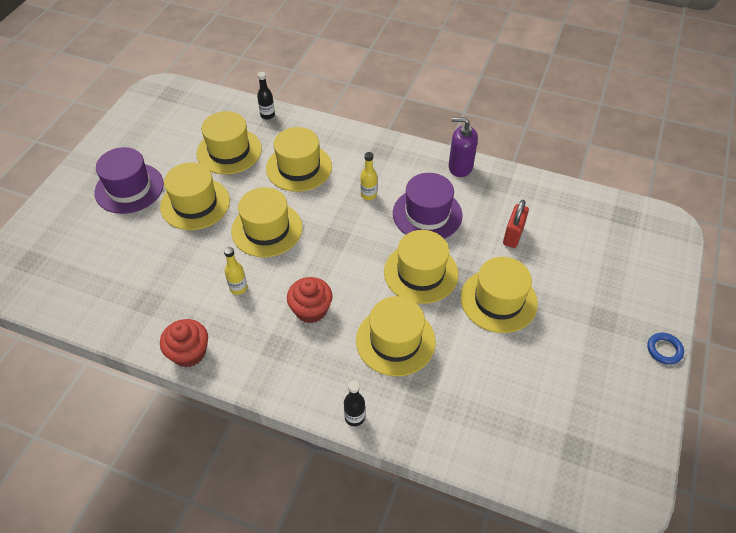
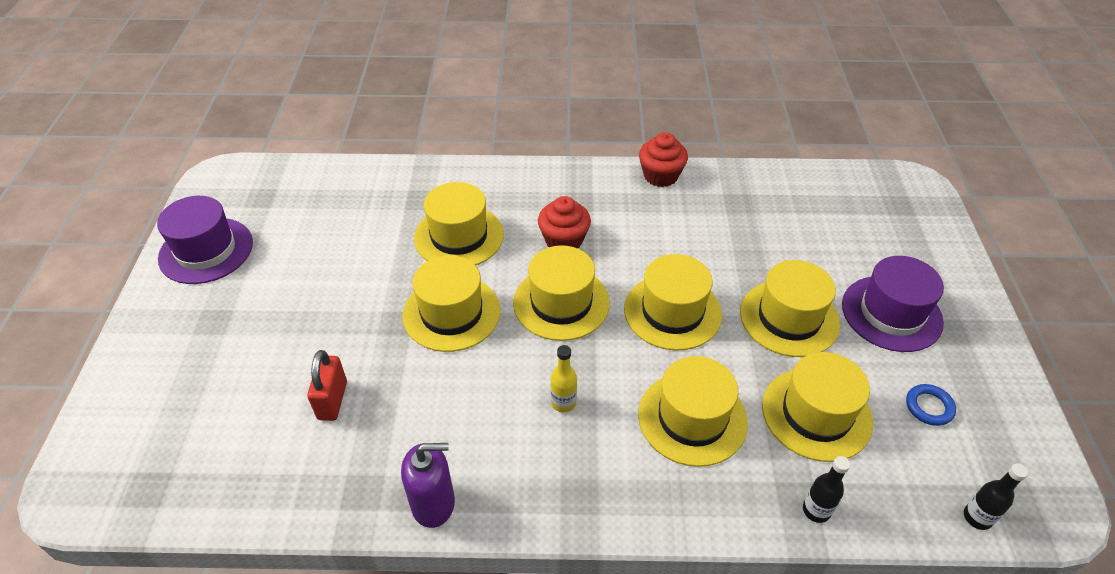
camera: 160 degrees right, 5 degrees down
(238, 288) = (656, 239): yellow bottle -> none
(354, 417) = (476, 170): black bottle -> black bottle (977, 517)
(427, 214) = (465, 397): purple hat -> purple hat (206, 250)
(498, 300) = (347, 307): yellow hat -> yellow hat (561, 303)
(664, 350) = (143, 306): blue ring -> blue ring (929, 407)

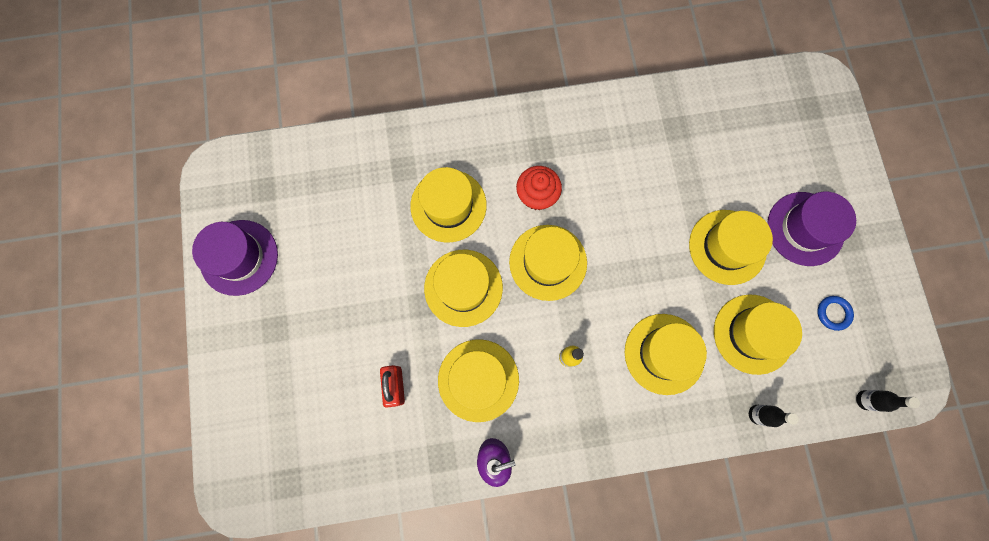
camera: 10 degrees left, 30 degrees up
(660, 176) = (606, 106): red cupcake -> none
(672, 312) = (636, 256): yellow hat -> yellow hat (478, 380)

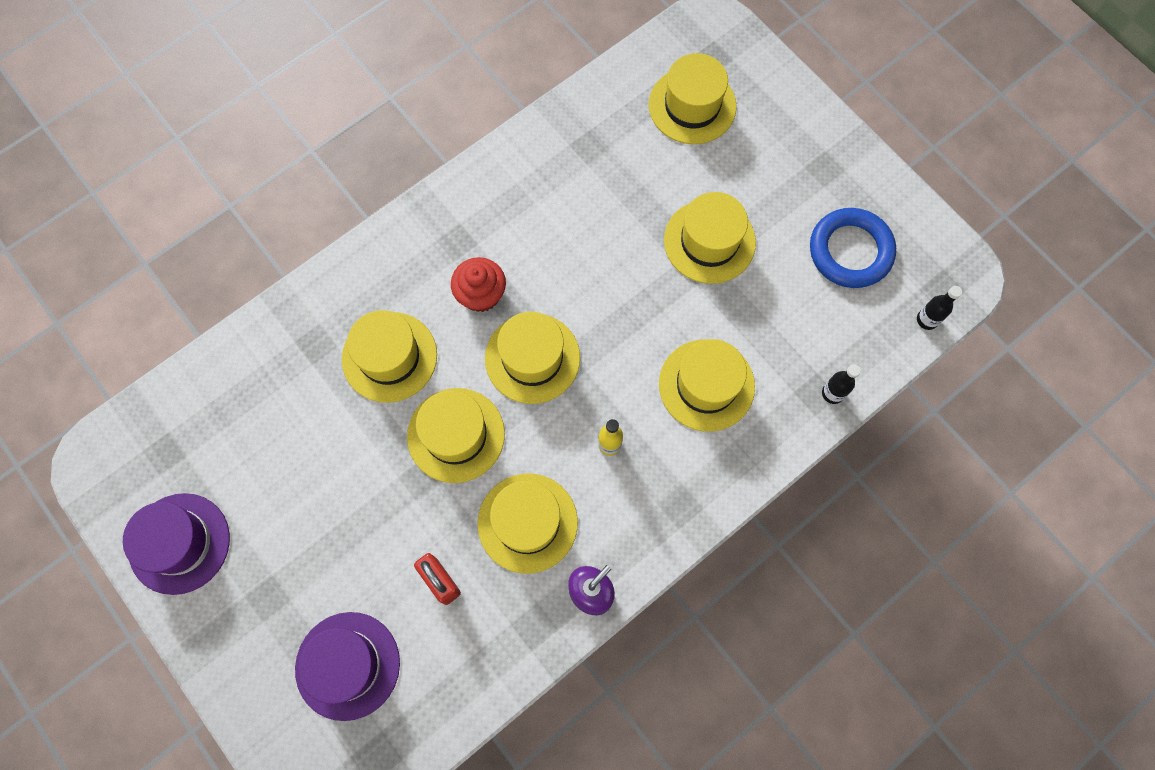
camera: 30 degrees left, 5 degrees down
(753, 334) = (784, 315): yellow hat -> yellow hat (692, 105)
(805, 228) = (776, 181): purple hat -> purple hat (347, 665)
(833, 313) = (850, 251): blue ring -> blue ring, size x2.11

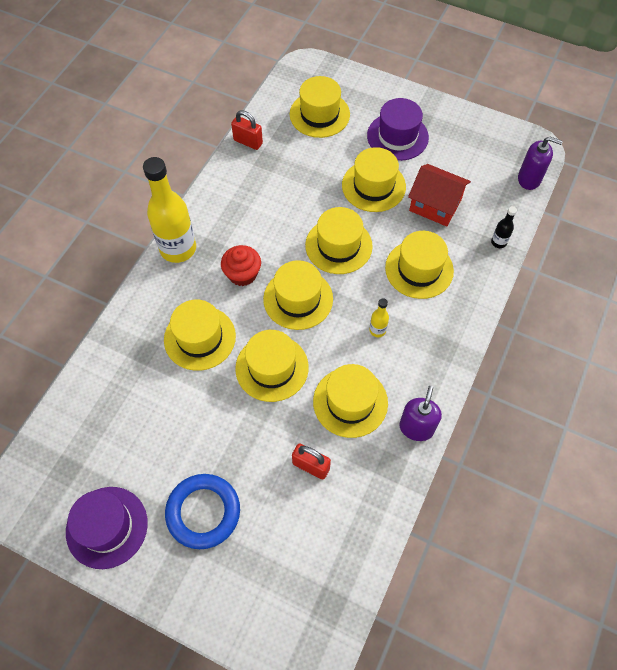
camera: 25 degrees left, 10 degrees down
(347, 665) = (275, 553): purple hat -> purple hat (397, 136)
(419, 225) = (178, 249): none -> yellow bottle
(578, 109) = (248, 142): none -> red padlock
(620, 307) = (338, 246): none -> yellow hat
(776, 304) = (435, 205): none -> red house
(850, 251) = (462, 159): blue ring -> blue ring (203, 512)
(927, 320) = (529, 179): black bottle -> purple soap dispenser

